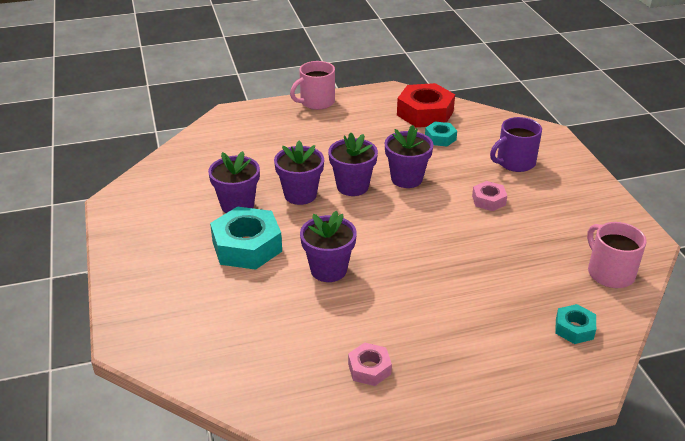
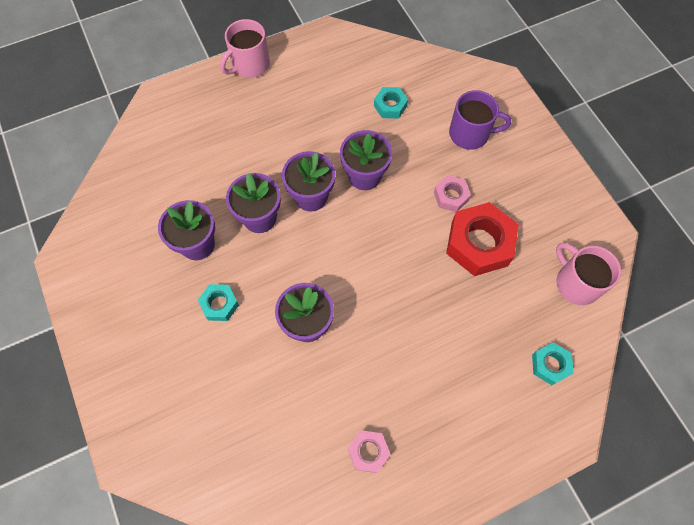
camera: 10 degrees left, 30 degrees up
(247, 246) = (220, 304): turquoise nut -> turquoise nut, size x0.52
(425, 113) = (369, 67): red nut -> red nut (479, 244)
(514, 162) = (470, 134): purple mug -> purple mug turned 135 degrees counterclockwise

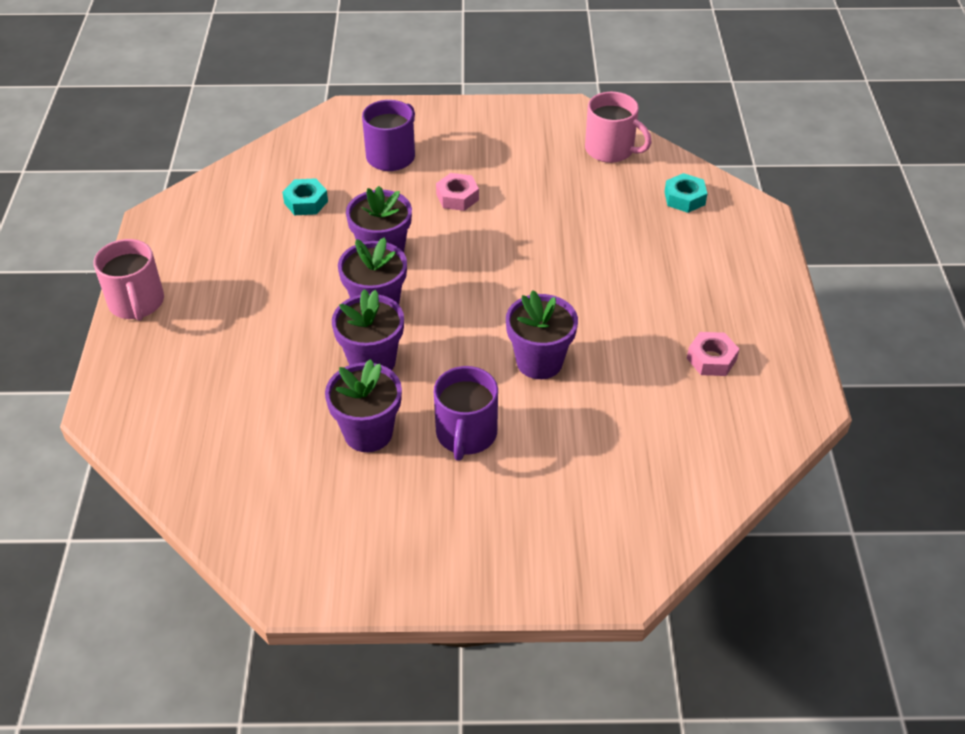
camera: 65 degrees left, 20 degrees down
(220, 304) = (466, 434): turquoise nut -> purple mug
(479, 244) = (527, 197): red nut -> none
(576, 283) = (611, 150): pink mug -> pink mug turned 135 degrees counterclockwise

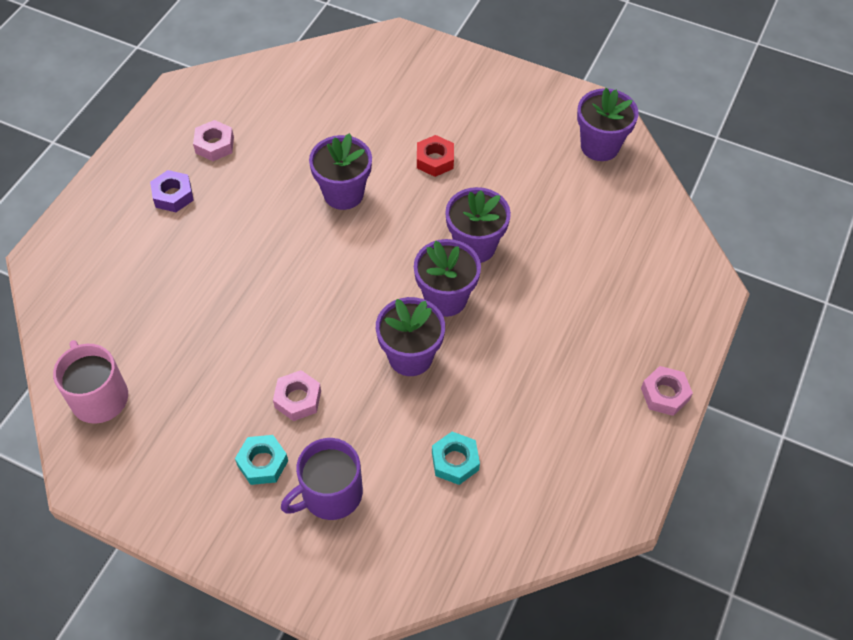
camera: 155 degrees left, 10 degrees up
(137, 303) = (664, 394): pink mug -> pink nut
(368, 433) = (506, 189): purple flower pot -> purple flower pot (600, 146)
(466, 434) = (435, 160): purple mug -> red nut
(684, 198) = (88, 302): turquoise nut -> turquoise nut (262, 463)
(702, 298) = (173, 195): none -> purple nut

